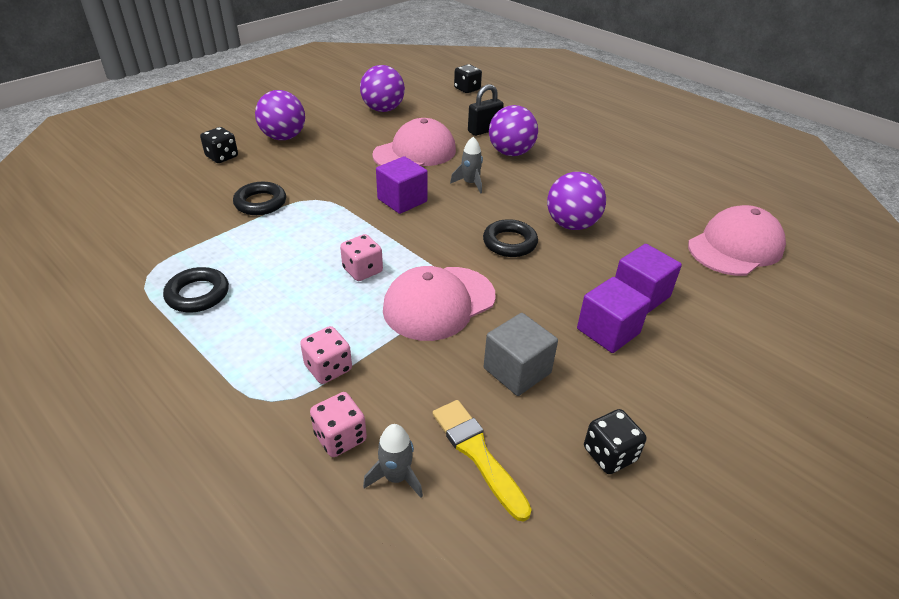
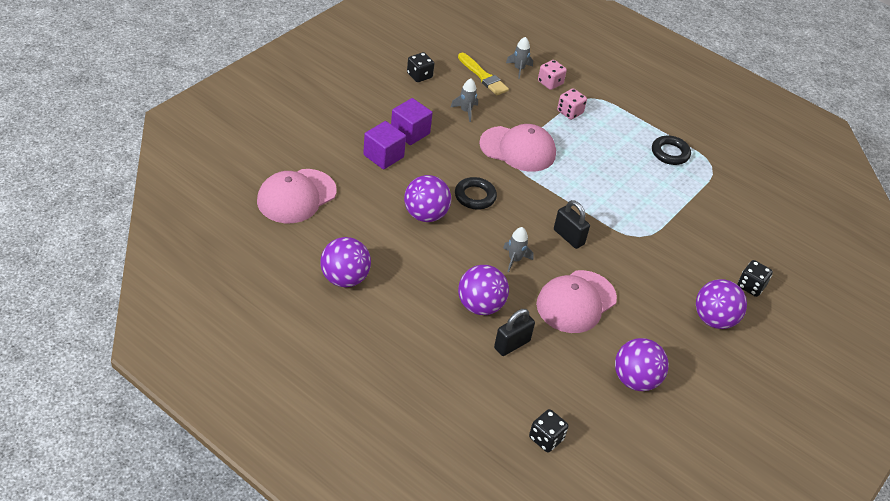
camera: 170 degrees right, 5 degrees up
(260, 203) = (680, 230): black ring -> none
(362, 270) = (575, 171): pink dice -> none
(402, 200) = (568, 237): purple cube -> black padlock
(439, 303) = (518, 149): pink cap -> pink cap turned 60 degrees clockwise
(517, 370) = (466, 111): grey cube -> grey rocket
(647, 175) = (344, 278): none -> purple ball

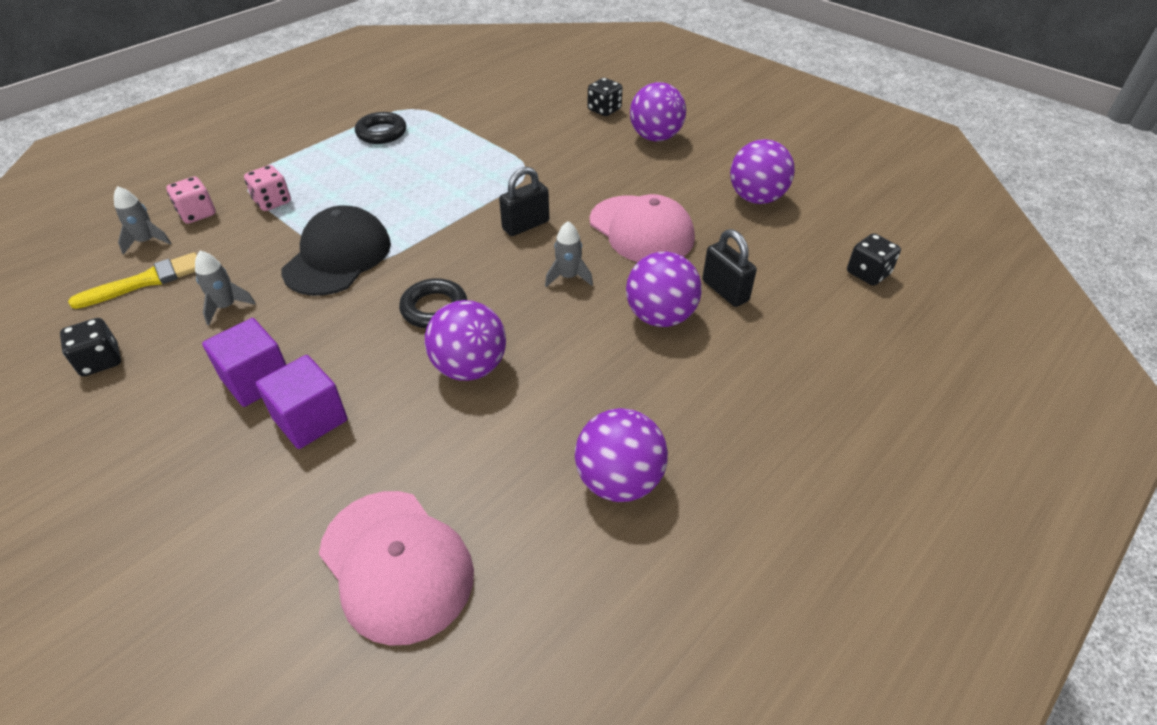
camera: 80 degrees left, 0 degrees up
(518, 149) = (338, 257): pink cap -> black cap

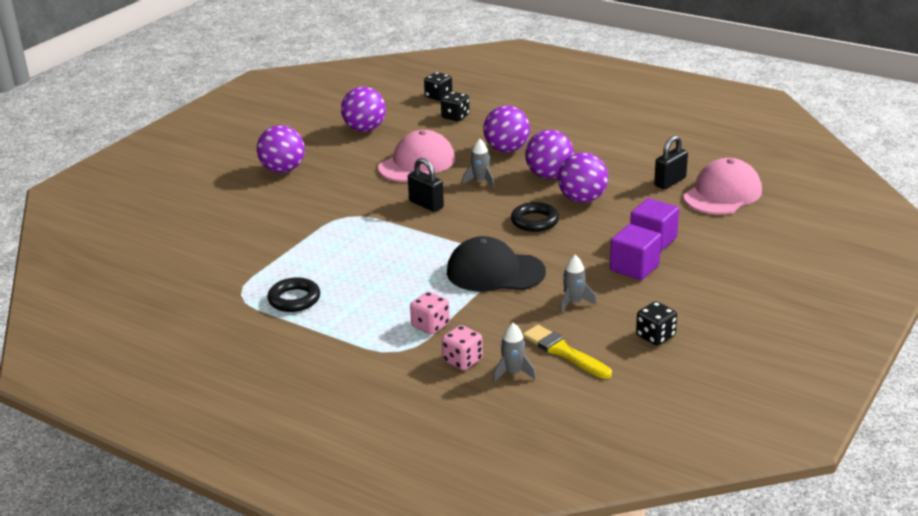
camera: 100 degrees left, 15 degrees down
(604, 110) = (235, 196): black dice -> black dice (455, 117)
(619, 481) = (636, 149): purple ball -> purple ball (549, 175)
(725, 291) = (473, 133): black padlock -> black padlock (670, 182)

